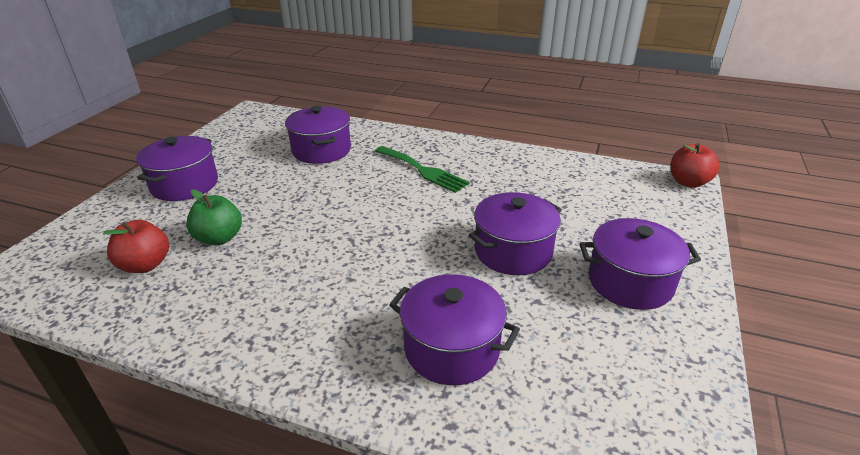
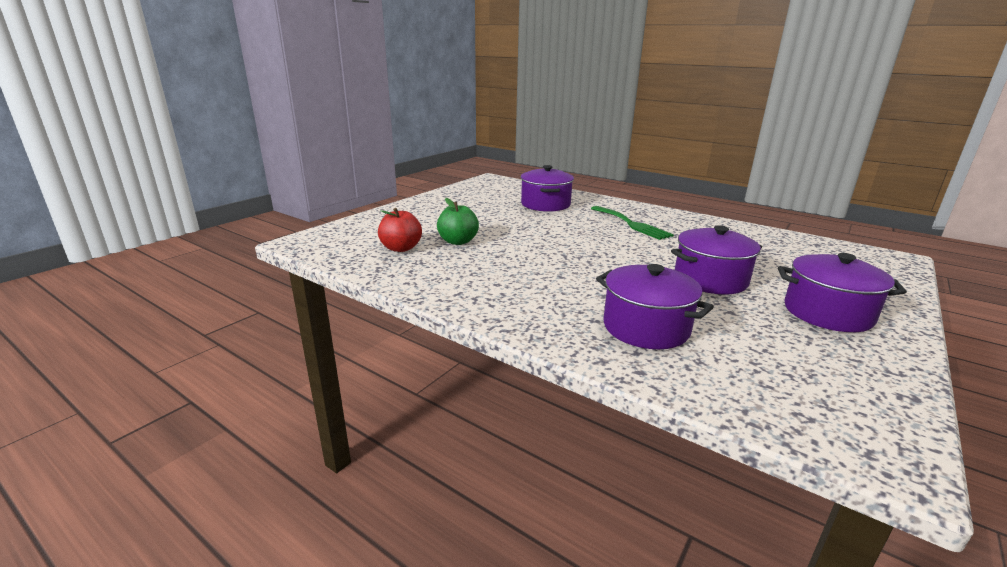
camera: 15 degrees right, 10 degrees down
(185, 185) = (435, 211): purple pot -> none
(688, 182) = (897, 259): red apple -> none

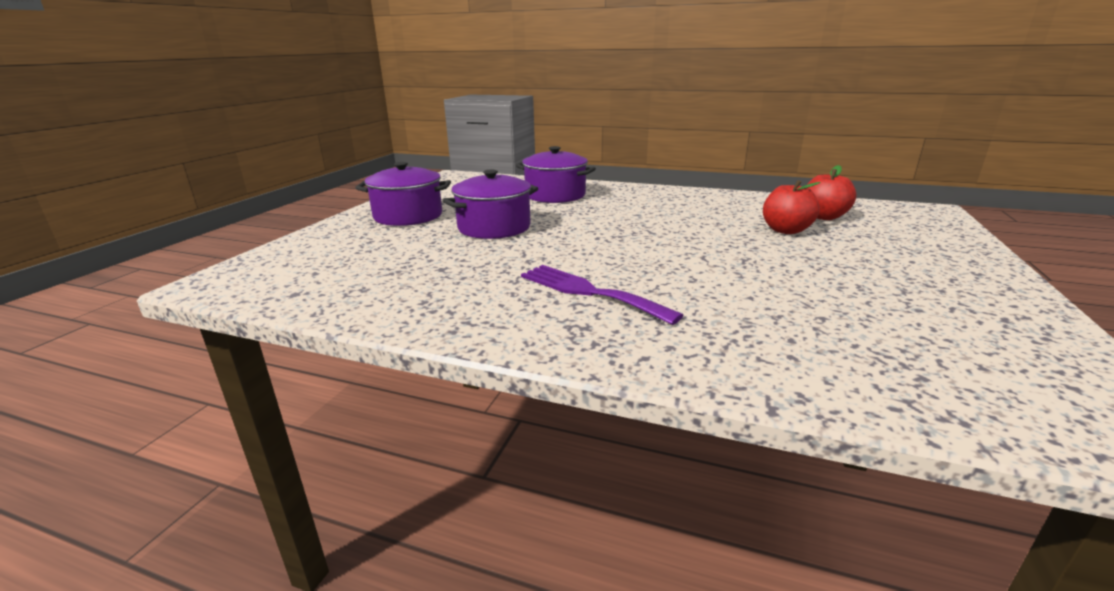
camera: 165 degrees right, 0 degrees up
(458, 241) = (785, 230): green apple -> red apple
(545, 204) = (787, 322): purple pot -> none
(632, 224) = (589, 292): green fork -> purple fork

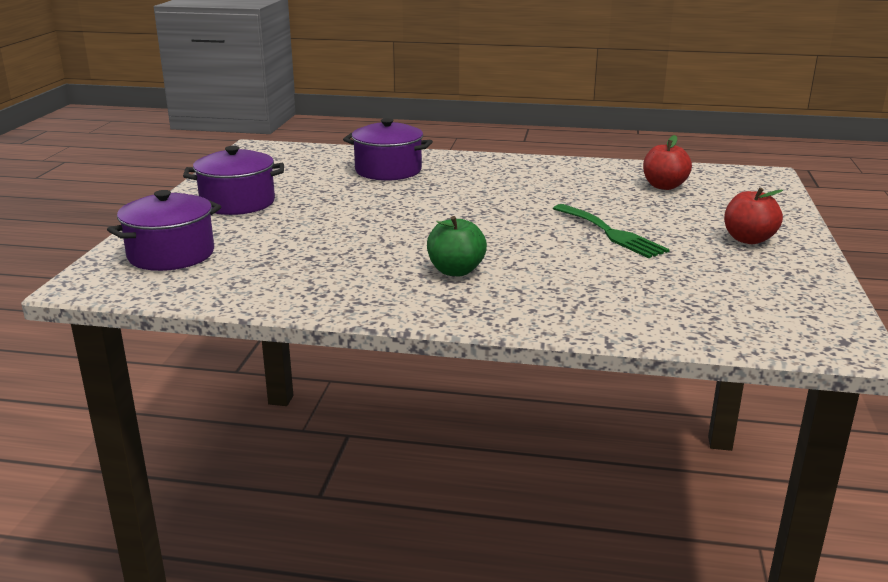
camera: 10 degrees left, 0 degrees up
(494, 227) = (339, 212): purple pot -> purple pot (171, 254)
(589, 292) = (456, 271): purple fork -> green apple
(769, 260) = (611, 233): none -> green fork
(785, 230) = (627, 203): red apple -> red apple (748, 239)

